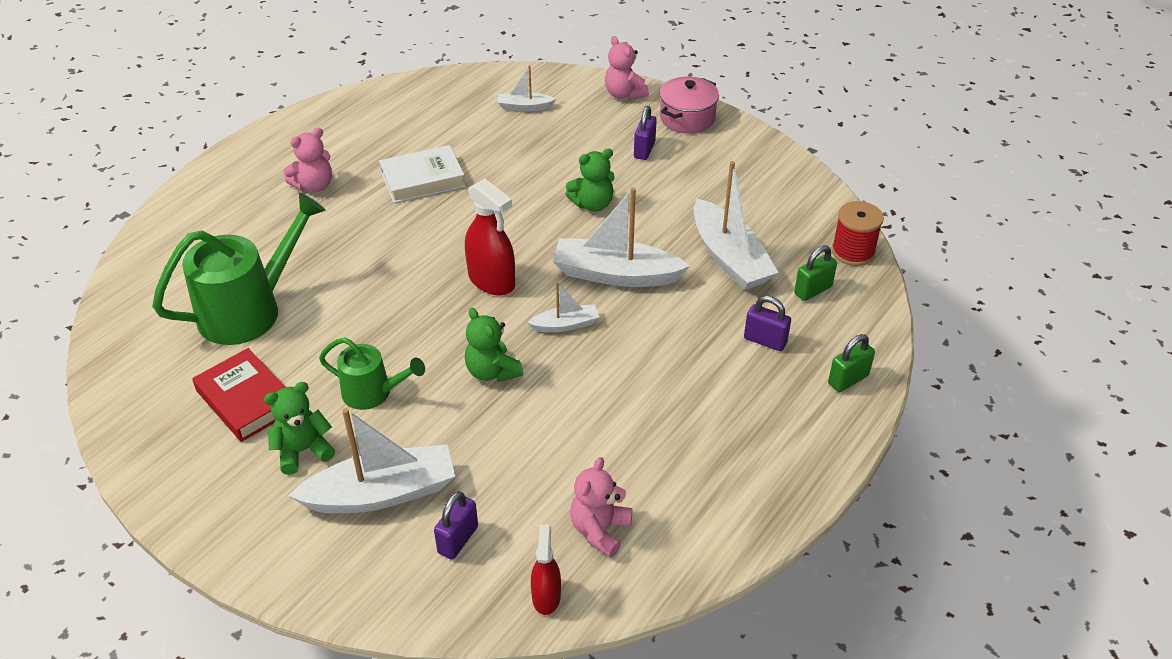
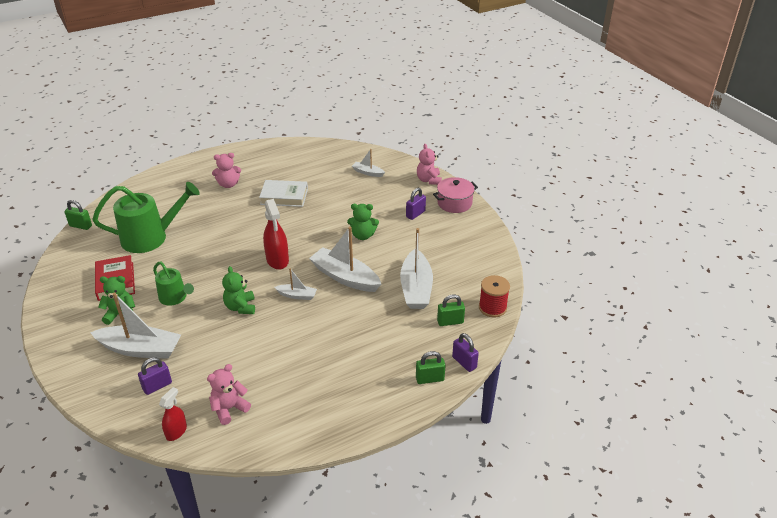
camera: 25 degrees right, 5 degrees down
(103, 329) = (80, 226): none -> green padlock
(765, 341) = (399, 340): purple padlock -> purple padlock (464, 362)

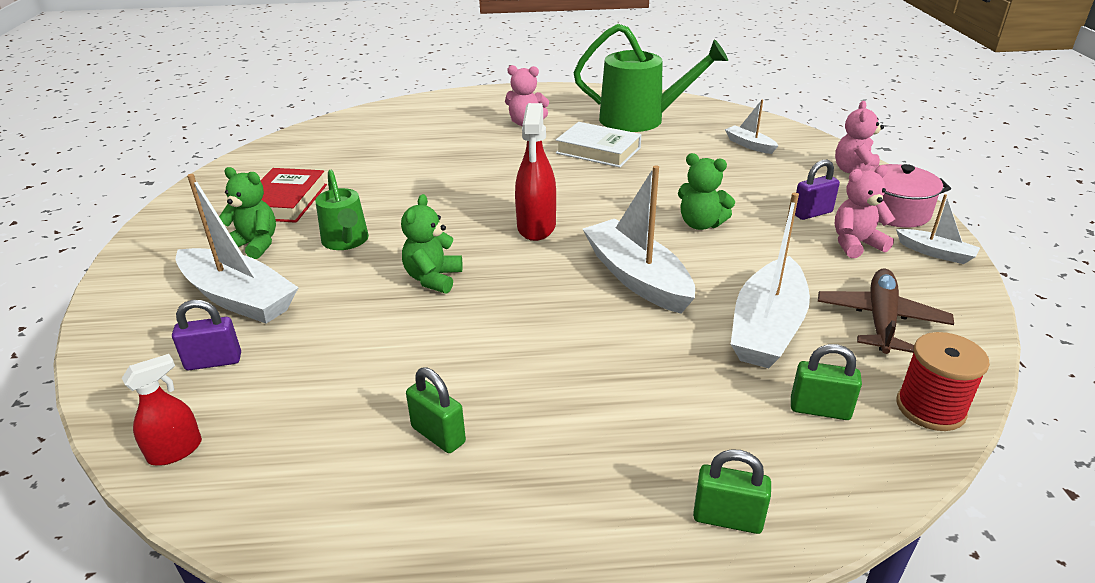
camera: 25 degrees right, 5 degrees down
(80, 226) = (300, 132): green padlock -> green padlock (438, 435)
(151, 237) = (375, 161): green watering can -> green watering can (641, 120)
(229, 409) = (292, 440): pink teddy bear -> pink teddy bear (855, 244)
(297, 295) = (536, 285): white boat -> white boat (935, 253)
(463, 269) = (880, 320): none -> brown plane
(464, 362) = (826, 508): purple padlock -> none

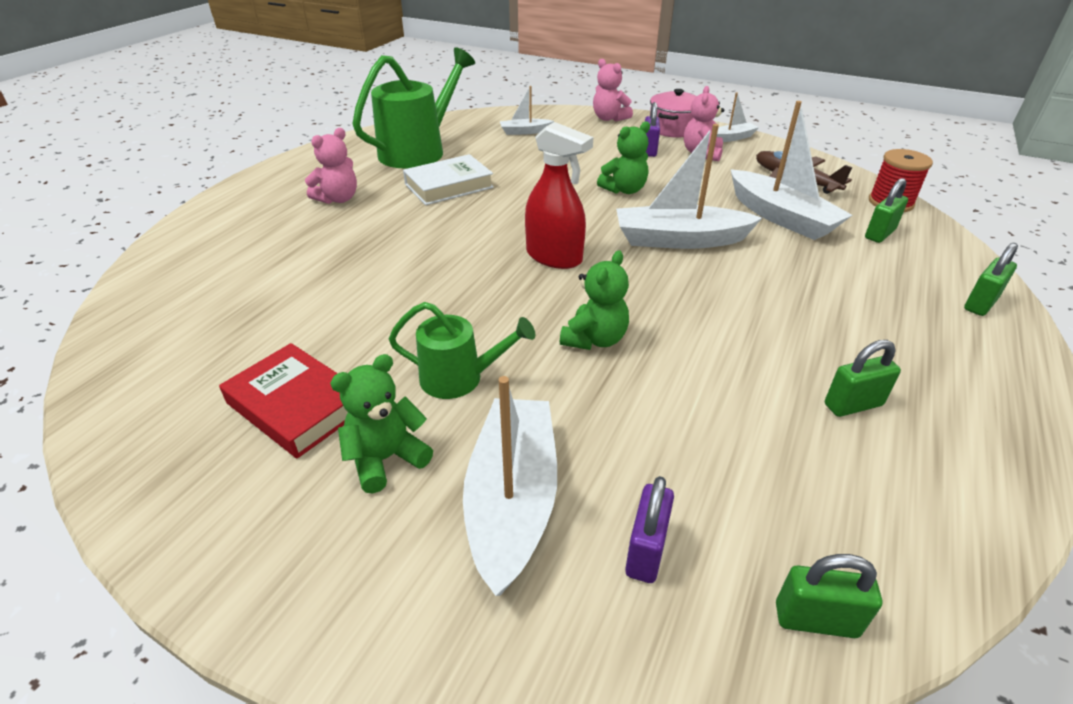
camera: 60 degrees left, 5 degrees up
(175, 451) = (816, 620): red spray bottle -> green padlock
(238, 298) = (512, 500): white boat -> white boat turned 60 degrees counterclockwise
(433, 278) = (595, 339): green teddy bear -> green teddy bear turned 105 degrees counterclockwise

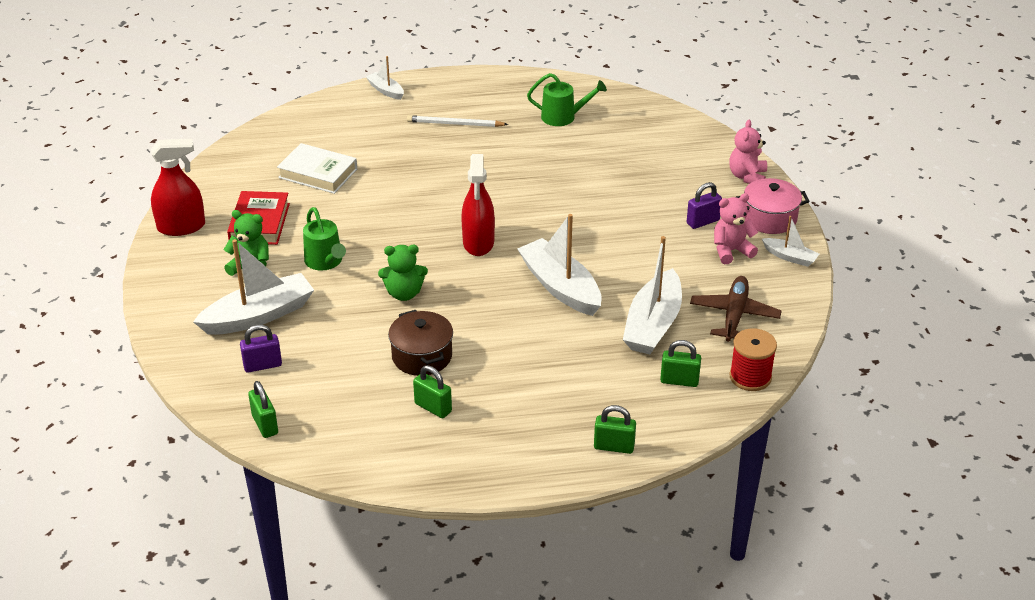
camera: 55 degrees right, 0 degrees up
(179, 501) = (181, 227): none -> red spray bottle
(338, 199) = (455, 124): pink teddy bear -> white pencil
(418, 151) = (563, 117): green watering can -> green watering can, size x0.57
(449, 186) = (525, 157): white book -> white book (318, 173)
(525, 132) = (661, 147): white boat -> white boat (386, 90)
(624, 190) = (611, 236): green teddy bear -> none
(736, 373) = (422, 356): none -> brown pot

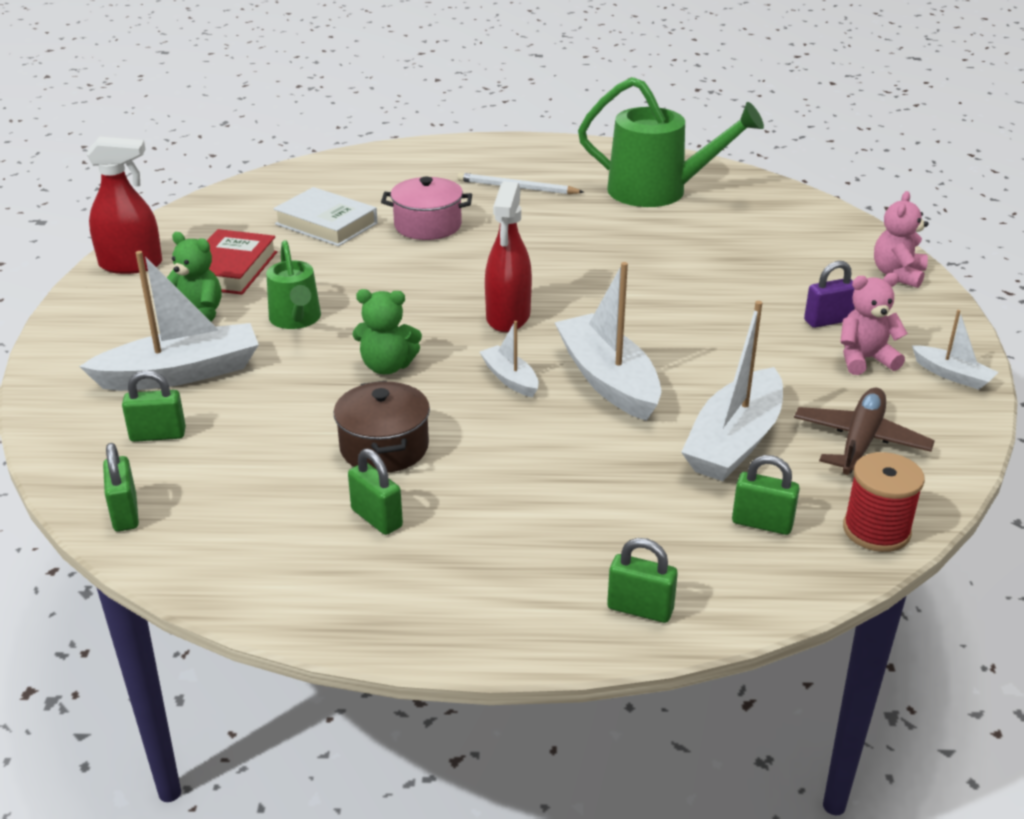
camera: 10 degrees right, 5 degrees down
(262, 365) = (158, 435): purple padlock -> green padlock
(386, 90) = (442, 149): white boat -> white boat (510, 379)
(563, 117) = (658, 191): green watering can -> green watering can, size x1.76
(769, 218) = (925, 325): pink pot -> pink pot (428, 225)

